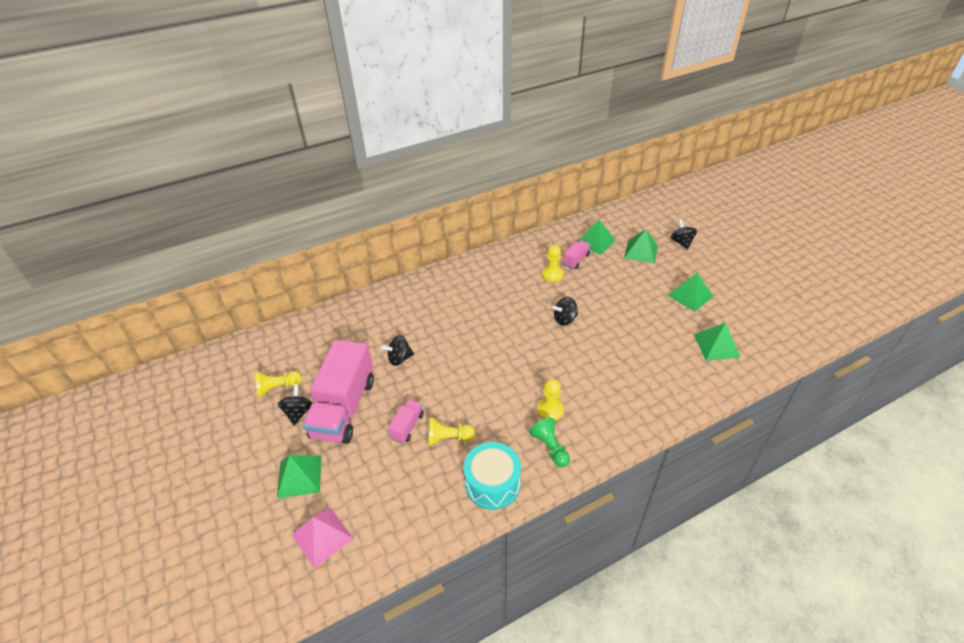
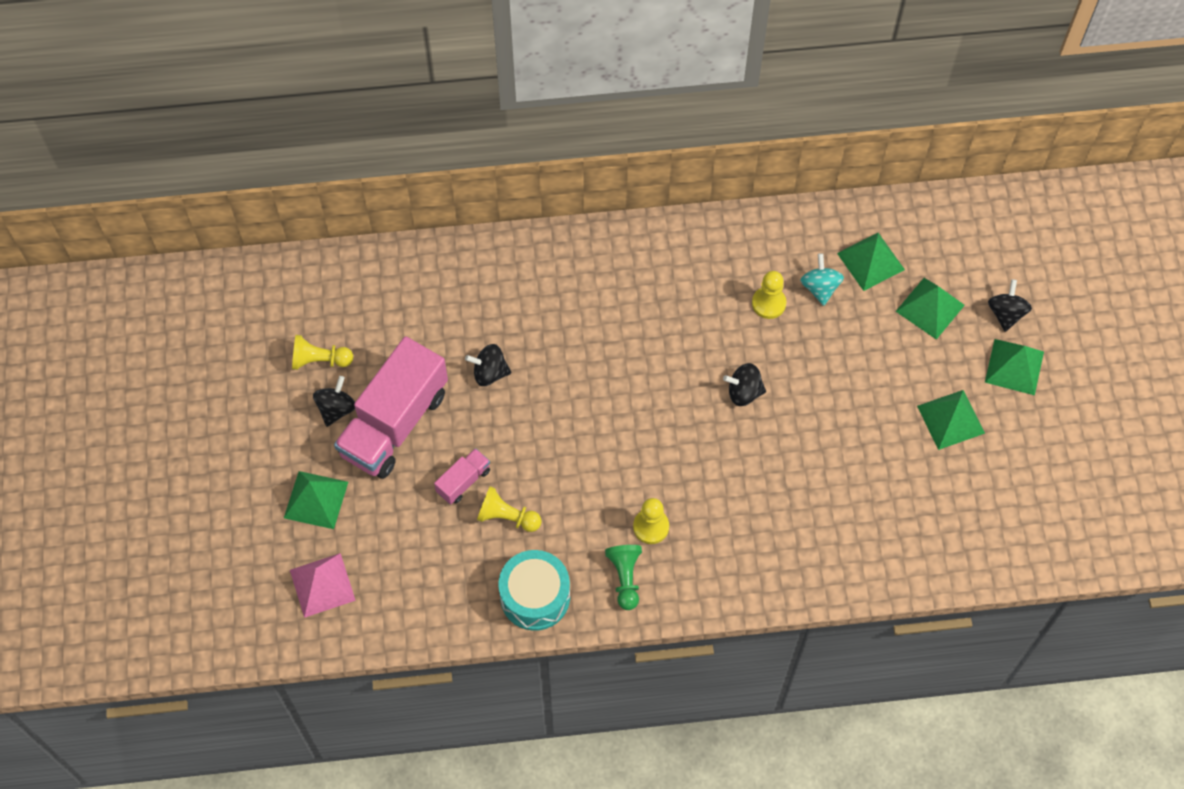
camera: 20 degrees right, 20 degrees up
(576, 260) = (820, 288): pink truck -> turquoise spinning top
(716, 345) = (931, 517): green pyramid -> green pyramid (1014, 367)

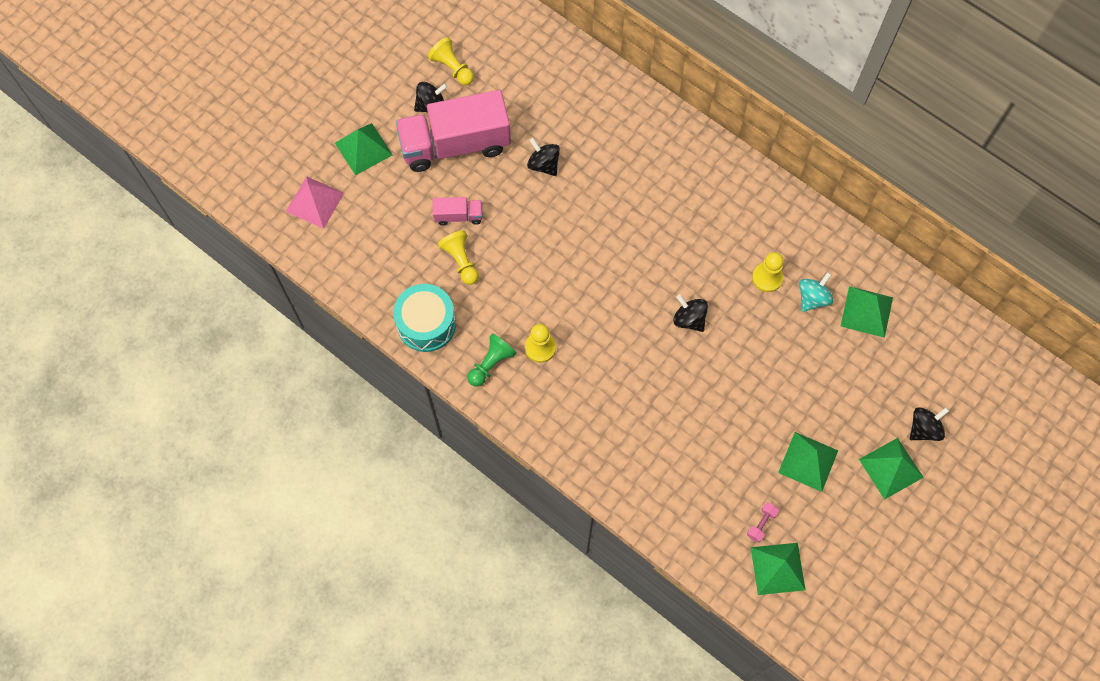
camera: 45 degrees right, 5 degrees up
(930, 308) = (874, 377): green pyramid -> green pyramid (778, 568)
(968, 501) = (761, 524): none -> pink dumbbell

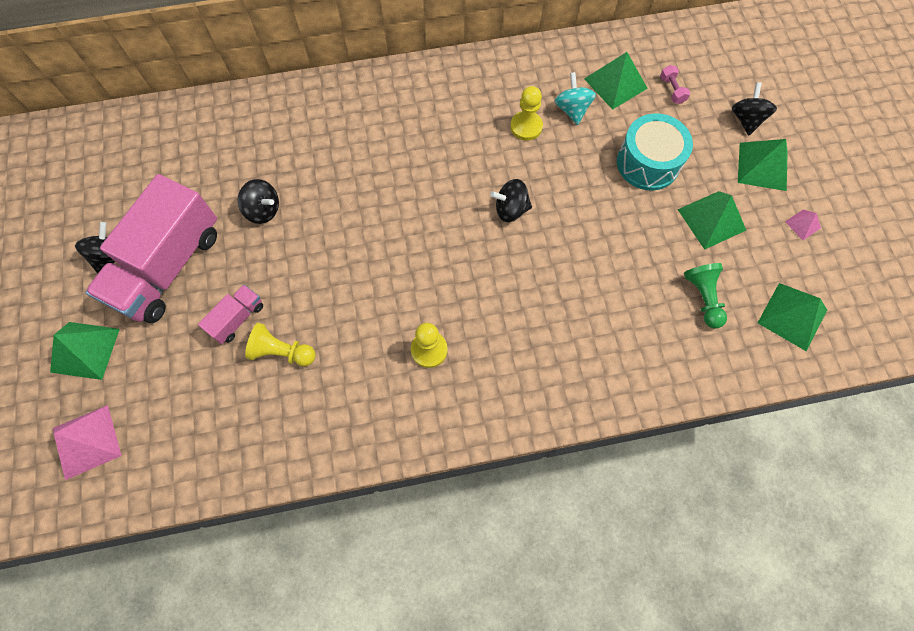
camera: 50 degrees left, 0 degrees up
(426, 324) = (312, 435): turquoise drum -> turquoise drum (648, 163)
(452, 68) = (97, 211): yellow pawn -> none
(491, 364) = (406, 406): green pawn -> green pawn (703, 297)
(543, 164) = (263, 210): black spinning top -> black spinning top turned 150 degrees counterclockwise
(761, 524) = (742, 297): pink dumbbell -> pink dumbbell (672, 90)
(864, 529) = (802, 224): none -> pink pyramid

